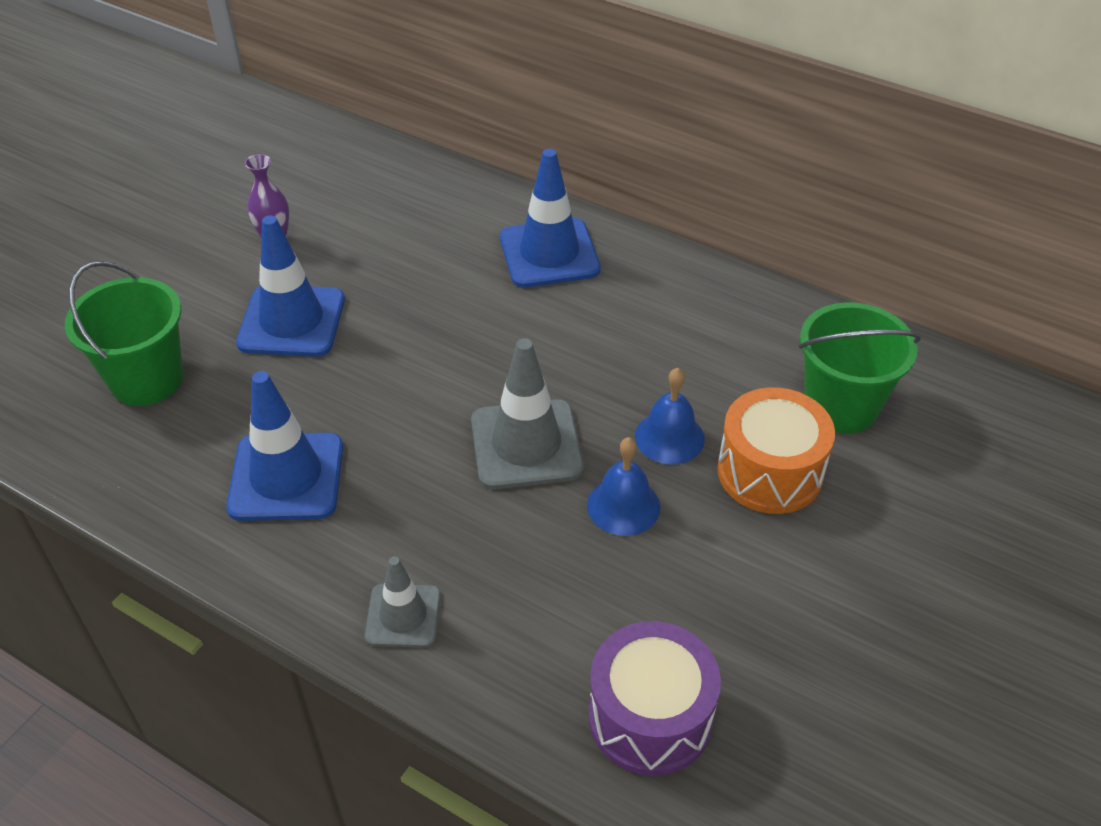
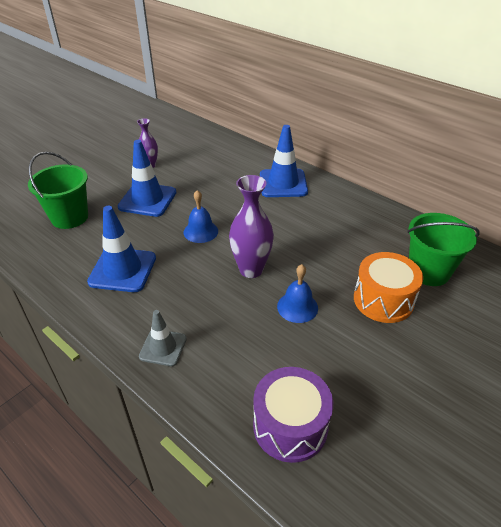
camera: 10 degrees right, 5 degrees down
(526, 445) = (251, 270): grey traffic cone -> purple vase
(669, 437) = (329, 275): blue bell -> blue bell (200, 231)

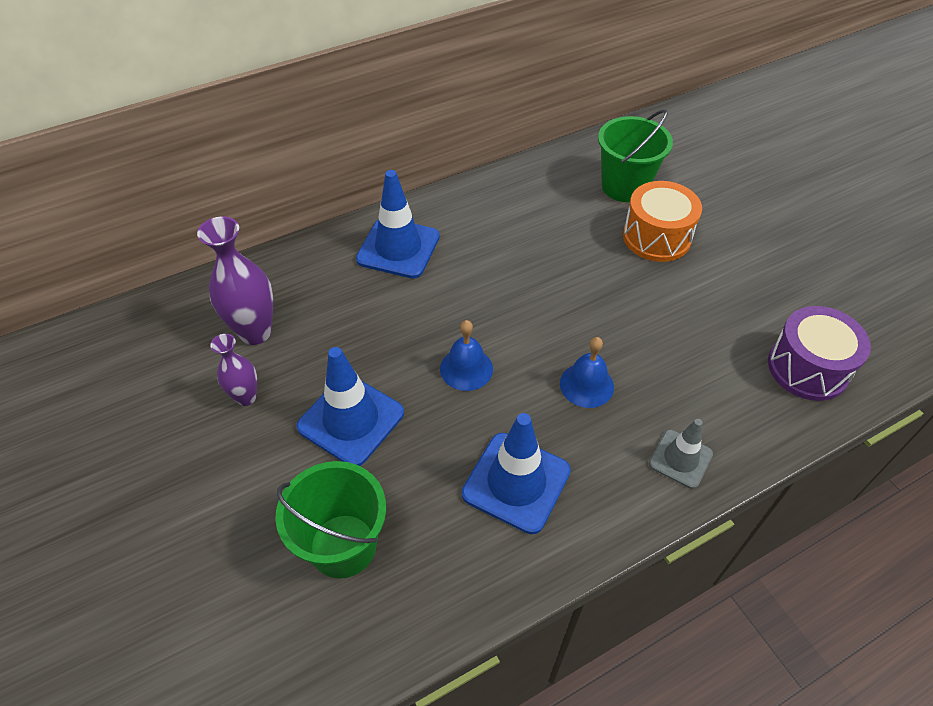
camera: 70 degrees left, 10 degrees up
(251, 270) = (568, 335): purple vase -> purple vase (255, 332)
(297, 307) = (647, 311): blue bell -> blue bell (586, 385)

